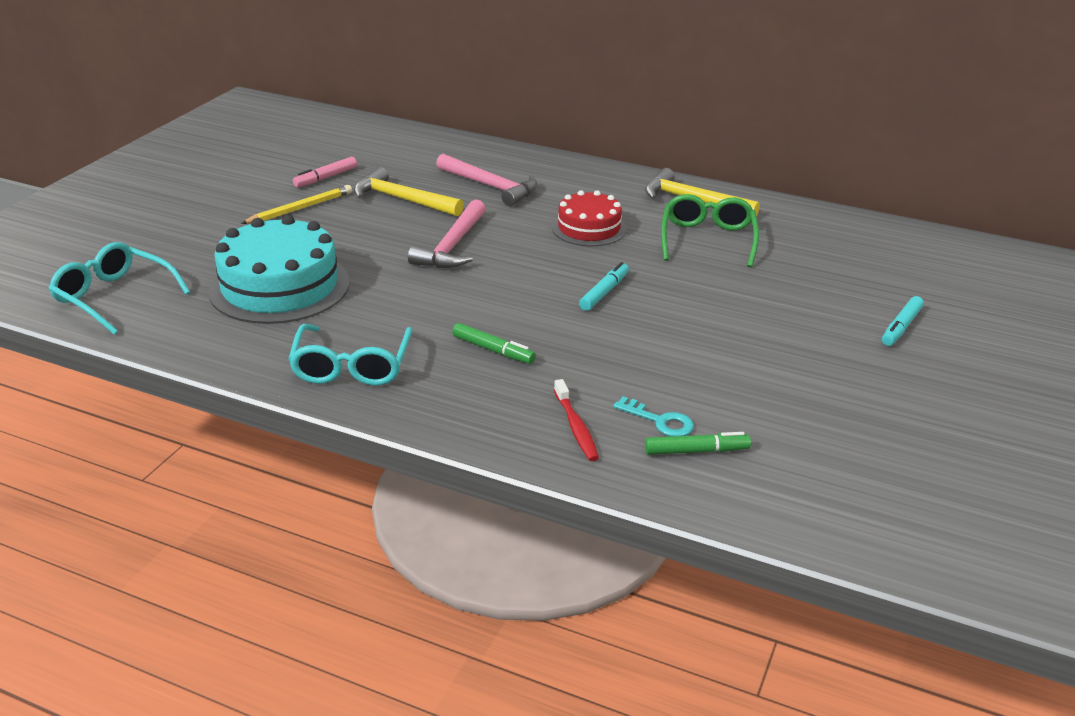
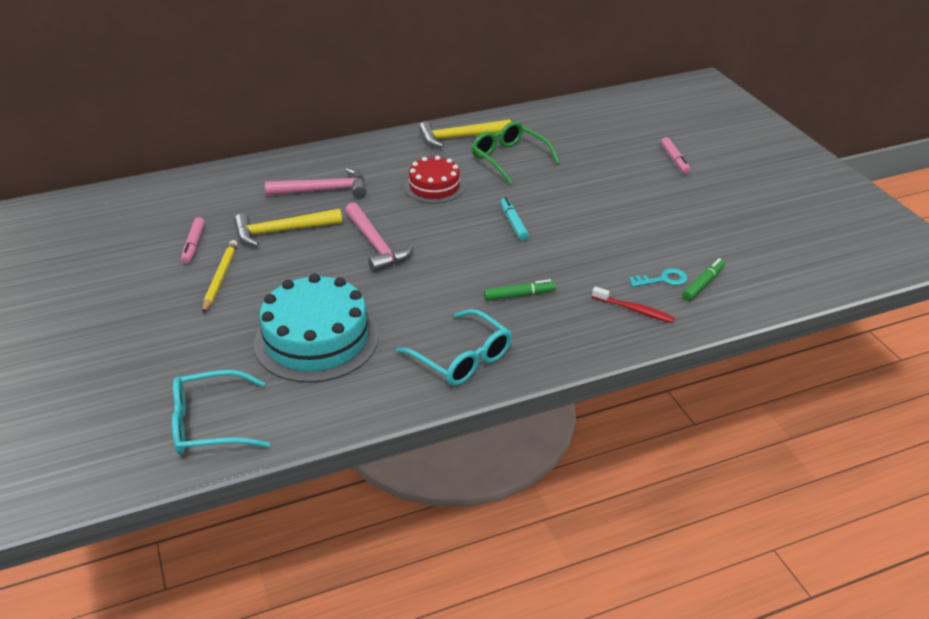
camera: 45 degrees left, 5 degrees up
(901, 327) = (674, 160): turquoise marker -> pink marker

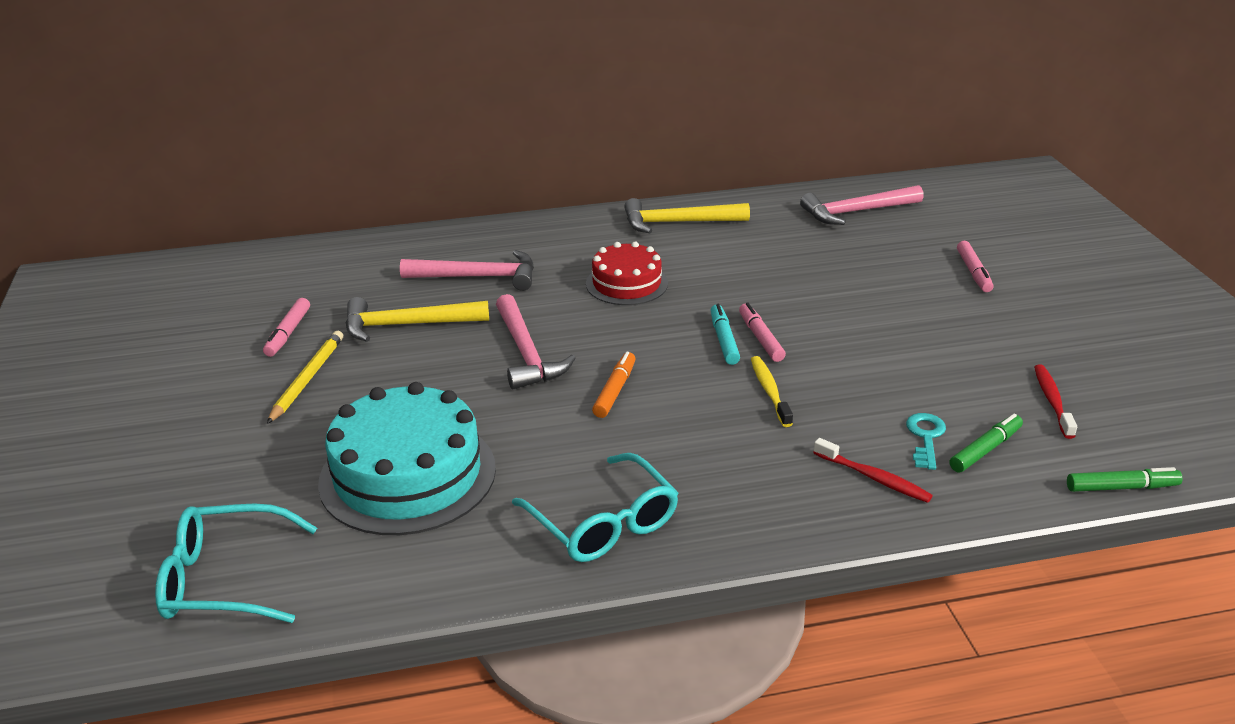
camera: 10 degrees right, 5 degrees down
(446, 266) = (615, 391): none -> orange marker
(509, 159) = (738, 254): green glasses -> none
(519, 295) = (708, 440): green marker -> green marker (1121, 487)
(538, 220) = (760, 338): none -> pink marker
(553, 257) = (769, 391): none -> yellow toothbrush
(585, 120) = (856, 212): none -> pink hammer
(663, 279) = (925, 437): turquoise key -> turquoise key turned 75 degrees counterclockwise
(740, 247) = (1052, 401): none -> red toothbrush

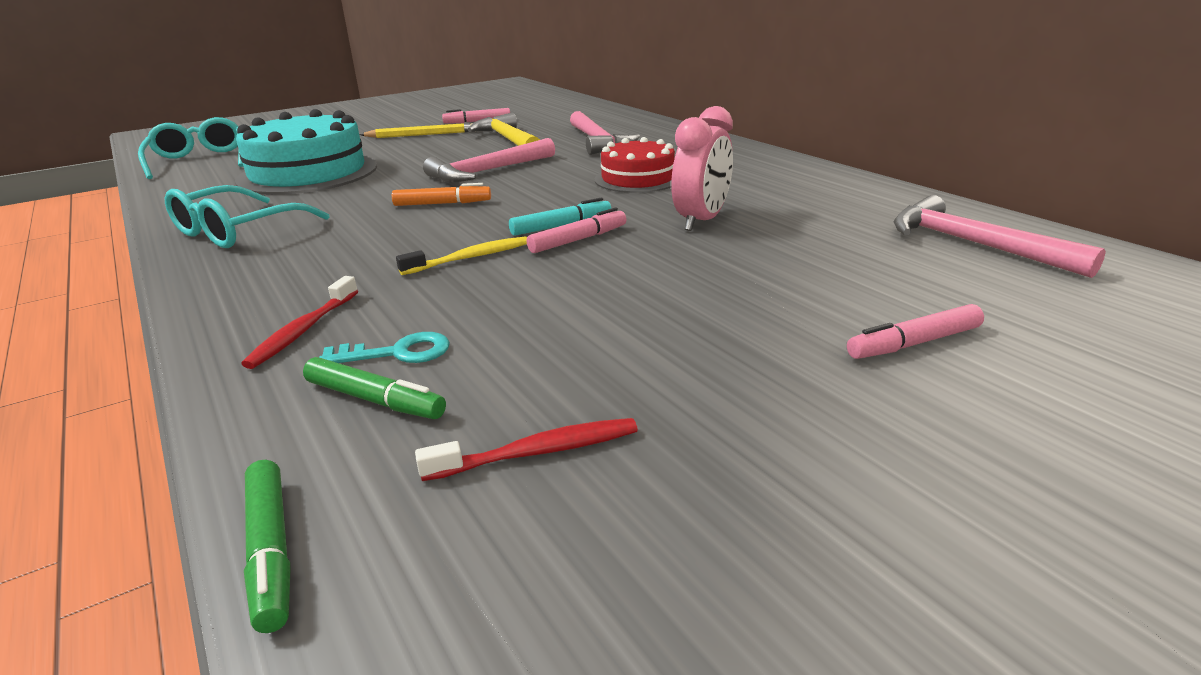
camera: 70 degrees right, 5 degrees down
(678, 222) = (790, 176): yellow hammer -> none
(754, 282) = (701, 221): none -> pink clock

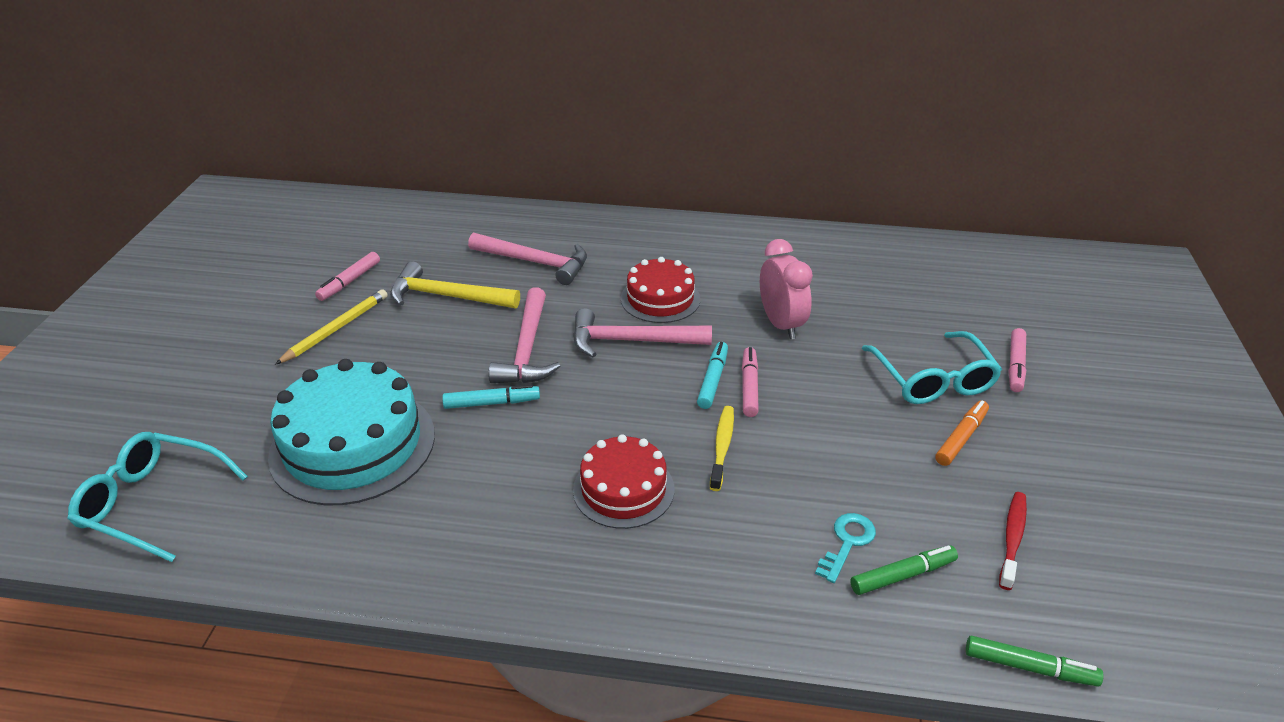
camera: 50 degrees left, 10 degrees up
(237, 231) = (482, 544): turquoise glasses -> turquoise glasses (933, 380)
(303, 331) = (765, 573): red toothbrush -> none
(358, 246) = (623, 489): none -> red cake
(406, 184) = (492, 403): none -> turquoise marker
(442, 204) = (579, 408): orange marker -> orange marker (961, 438)
(974, 244) = (931, 270): pink hammer -> pink hammer (631, 341)

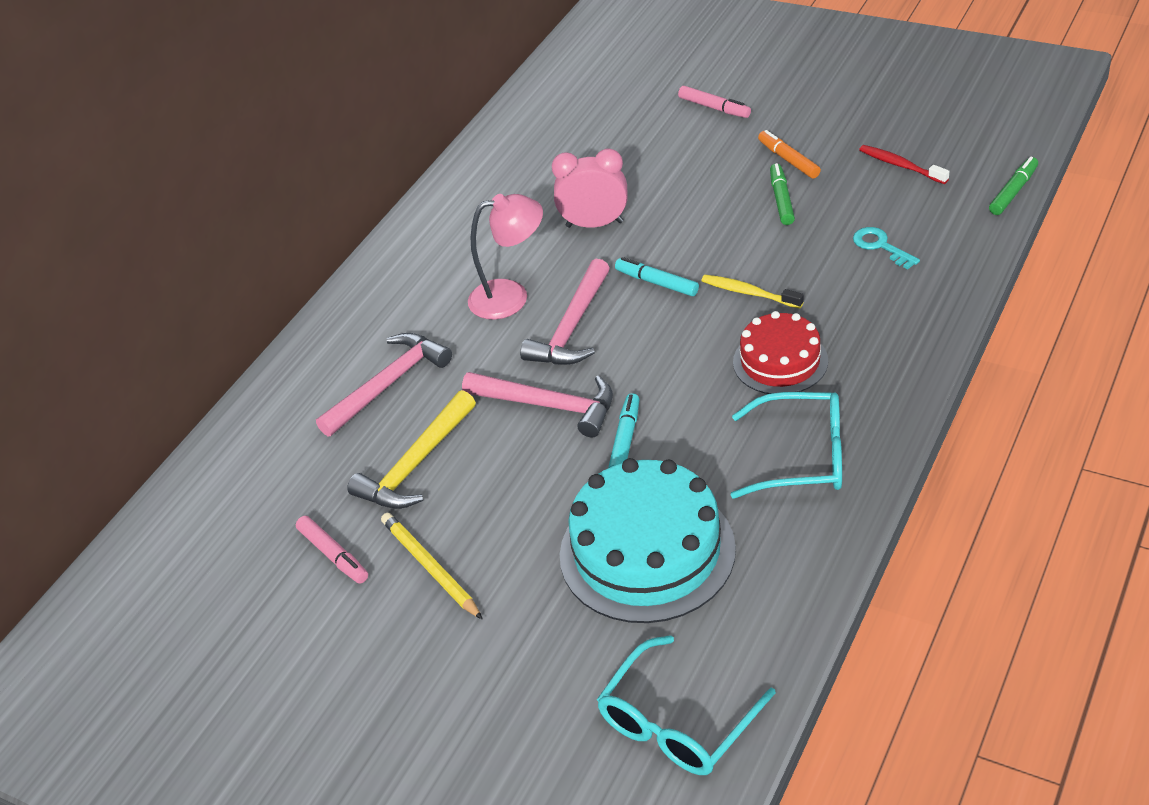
camera: 65 degrees left, 5 degrees up
(660, 299) = (511, 297): red cake -> pink lamp
(749, 387) = (676, 262): pink marker -> none
(902, 575) = (920, 226): green marker -> green marker (781, 199)
(933, 380) = (713, 155): turquoise glasses -> turquoise glasses (802, 457)

